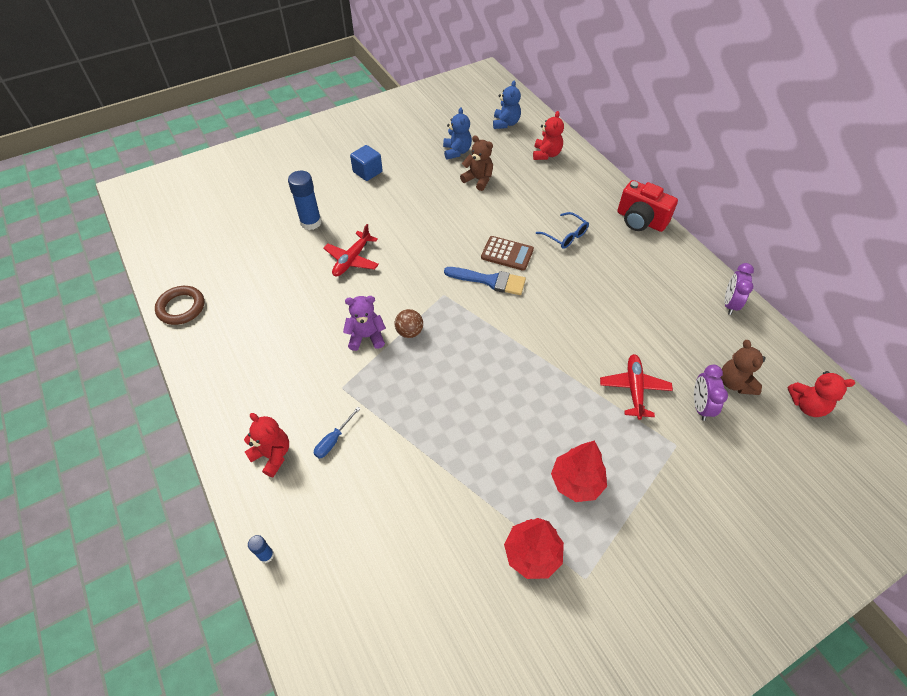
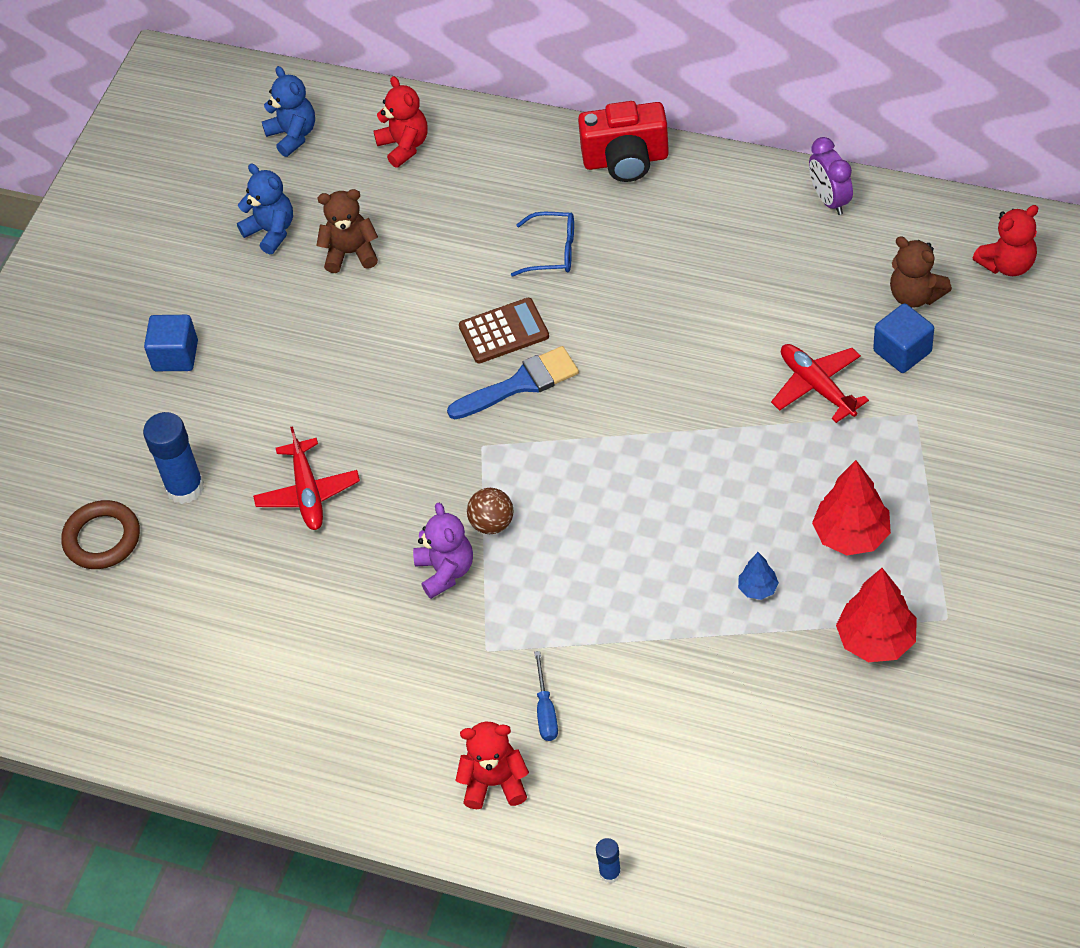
camera: 35 degrees left, 0 degrees up
(181, 307) = (152, 730): brown ring -> brown ring (102, 538)
(366, 337) = (445, 571): purple teddy bear -> purple teddy bear turned 120 degrees clockwise
(498, 468) = (758, 589): none -> blue tree
(700, 406) = (902, 351): purple clock -> blue cube

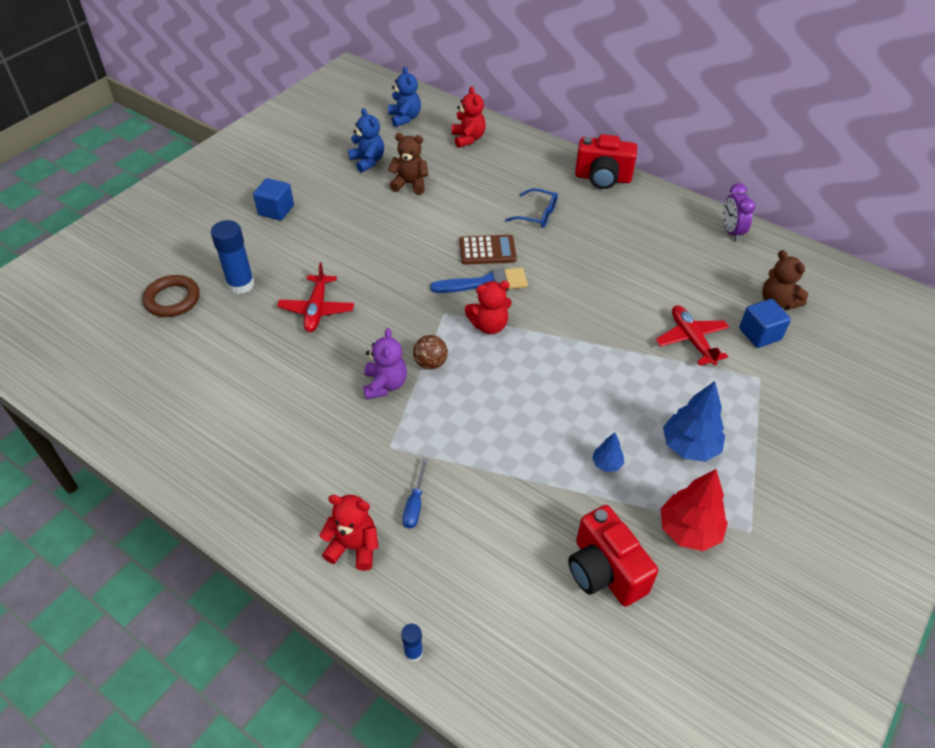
camera: 10 degrees right, 5 degrees down
(793, 717) = (604, 571): none -> red camera
(851, 535) = (690, 447): red tree -> blue tree
(1007, 264) = (849, 300): red teddy bear -> red teddy bear (489, 325)

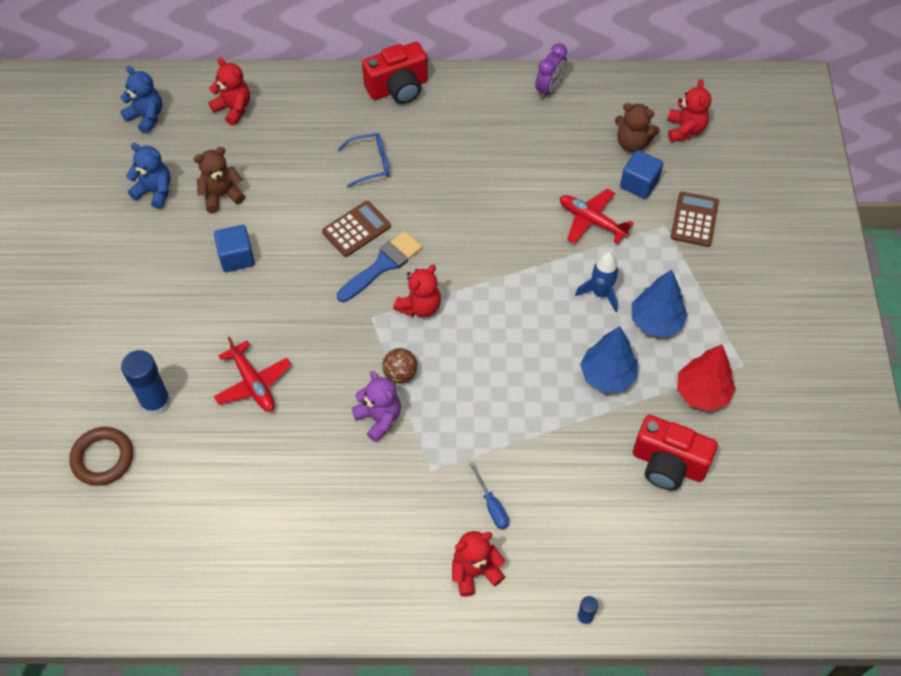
camera: 35 degrees left, 10 degrees up
(276, 210) = (112, 301): blue cube -> blue cube (236, 257)
(607, 464) = (607, 376): blue tree -> blue tree, size x1.94
(654, 397) = (600, 293): none -> blue rocket
(731, 232) = (549, 89): purple clock -> purple clock turned 105 degrees counterclockwise
(793, 387) = (694, 220): none -> brown calculator
(838, 315) = (685, 130): none -> red teddy bear

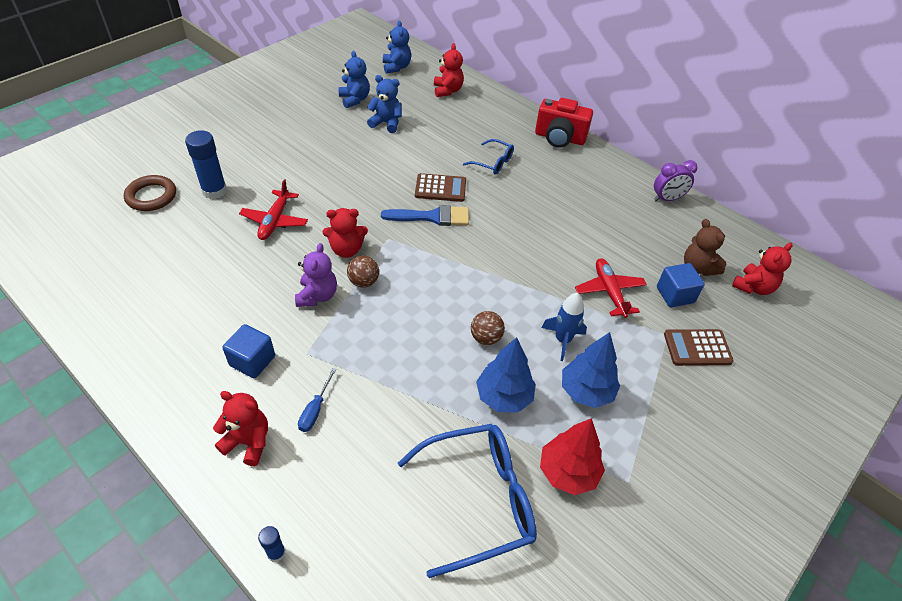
camera: 40 degrees right, 10 degrees down
(221, 195) = (386, 123): brown teddy bear -> blue teddy bear
(236, 257) = (354, 155): blue cube -> blue cube (252, 361)
(420, 306) = (425, 255): red teddy bear -> red teddy bear (346, 250)
(546, 340) = (486, 338): none -> brown ball
(668, 464) = (478, 500): red camera -> blue glasses
(694, 220) = (697, 348): brown calculator -> brown calculator turned 150 degrees counterclockwise

